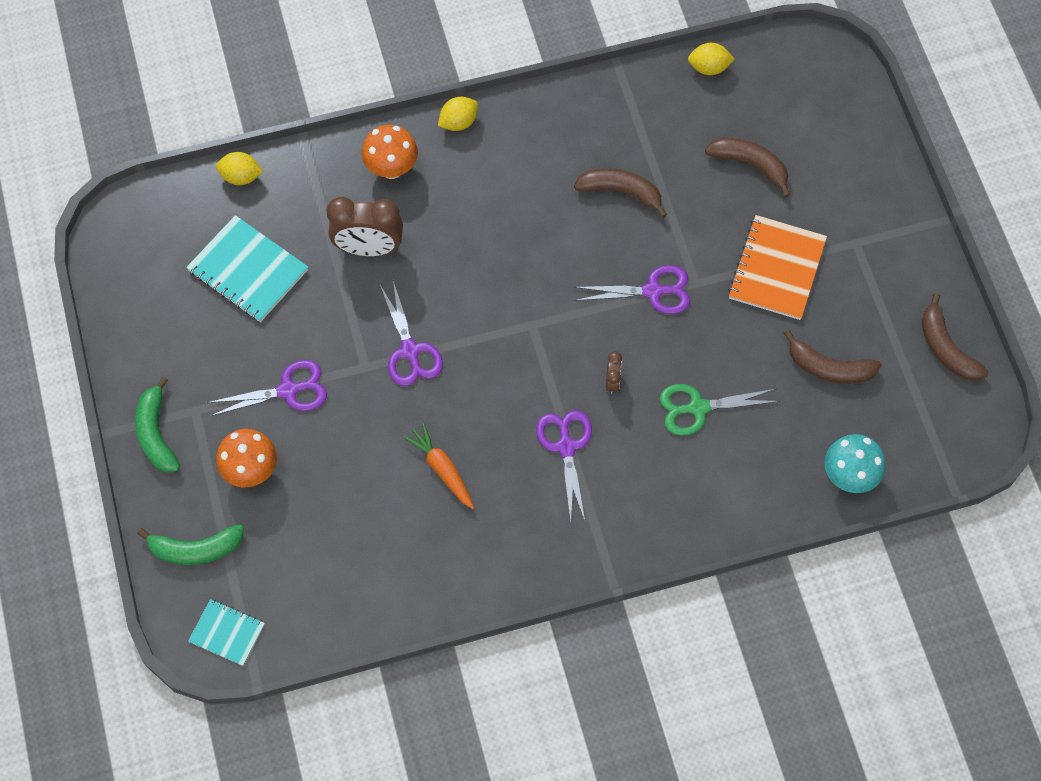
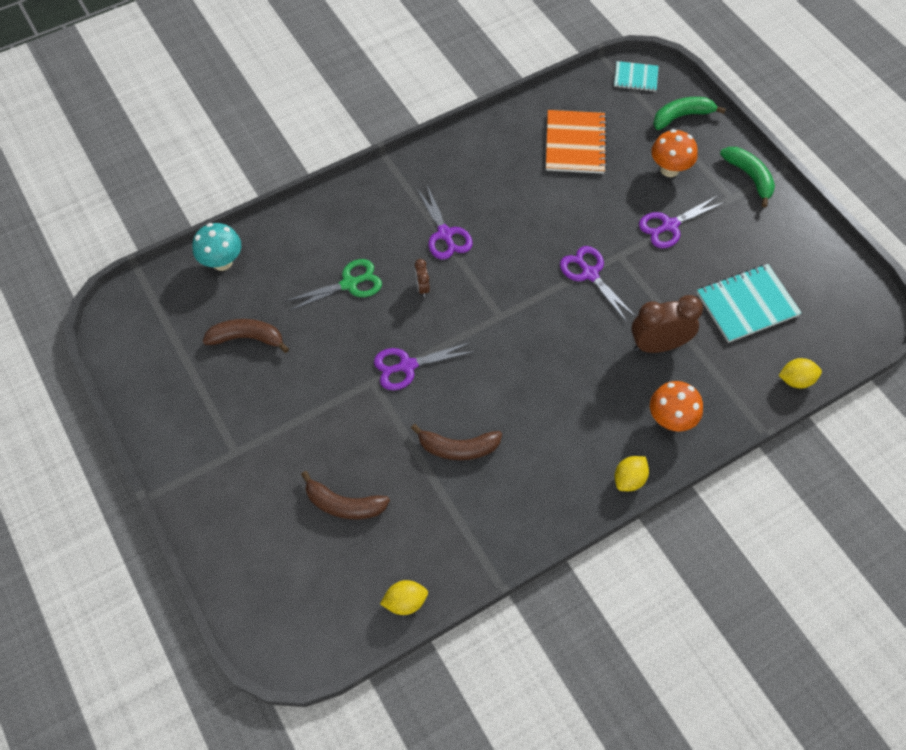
camera: 165 degrees right, 5 degrees down
(248, 270) = (747, 304): turquoise notebook -> turquoise notebook turned 45 degrees counterclockwise
(442, 469) = (532, 200): orange carrot -> none
(777, 269) = (303, 410): orange notebook -> orange notebook (575, 143)
(946, 348) = (148, 377): brown banana -> none

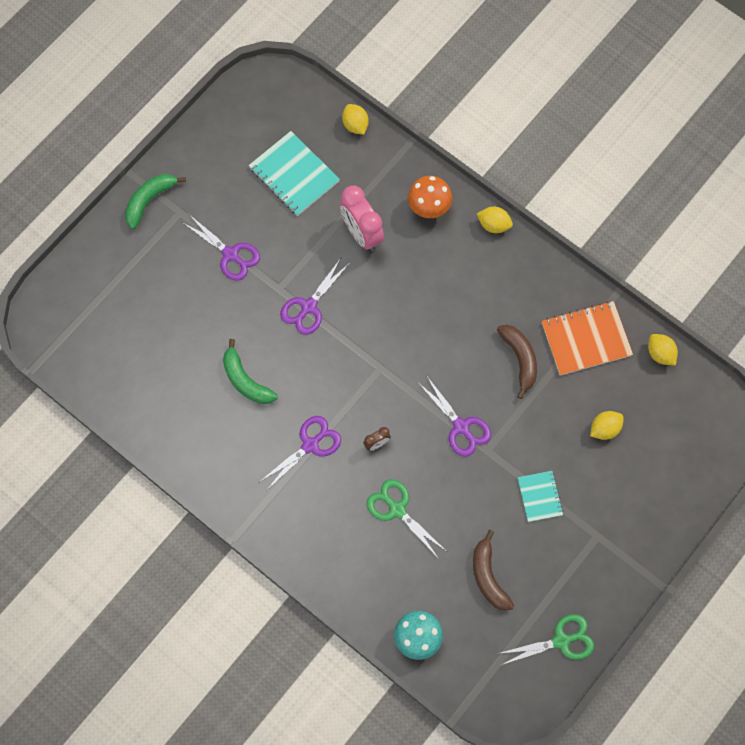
camera: 110 degrees left, 10 degrees up
(153, 379) = (561, 641): none -> green scissors
(344, 504) = (604, 429): brown banana -> yellow lemon
(575, 143) = (159, 362): orange notebook -> orange notebook (586, 339)
(635, 77) = (52, 329): turquoise notebook -> turquoise notebook (540, 496)
(658, 345) = (362, 233): brown clock -> pink clock
(669, 169) = (163, 270): orange mushroom -> none
(681, 116) = (92, 275): green banana -> green banana (245, 380)

